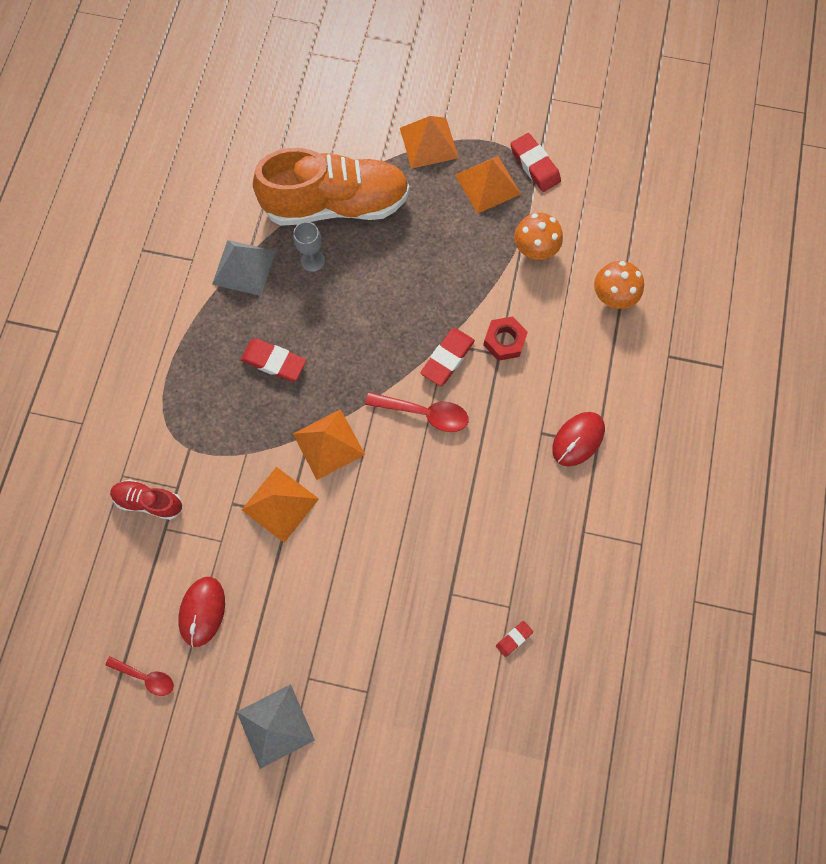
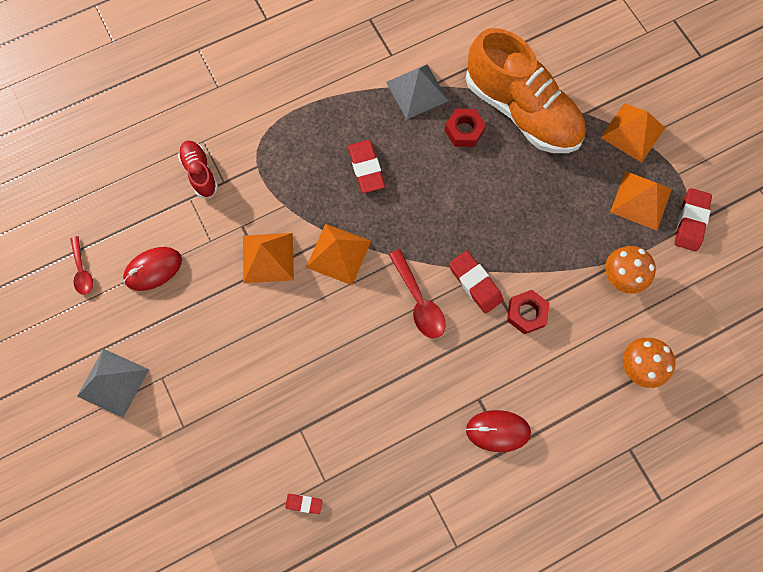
camera: 50 degrees right, 0 degrees up
(312, 260) = (464, 131): grey goblet -> red nut
(447, 358) = (475, 283): red eraser -> red eraser turned 60 degrees clockwise

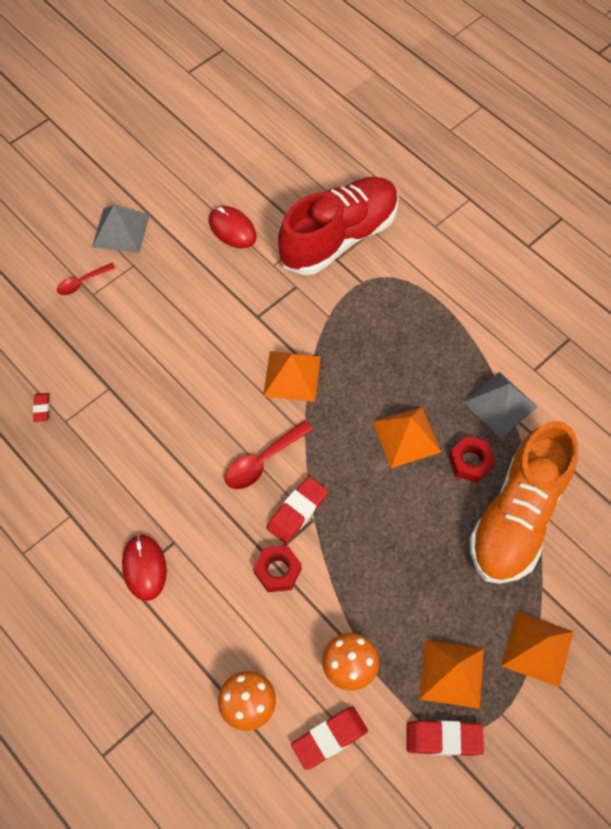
camera: 75 degrees right, 10 degrees down
(82, 271) = (216, 177): red spoon -> red spoon (82, 282)
(200, 172) = (339, 237): red shoe -> red shoe, size x2.21
(268, 257) = (270, 316): orange pyramid -> orange pyramid (406, 436)
(366, 168) = (393, 377): red eraser -> red eraser (329, 738)

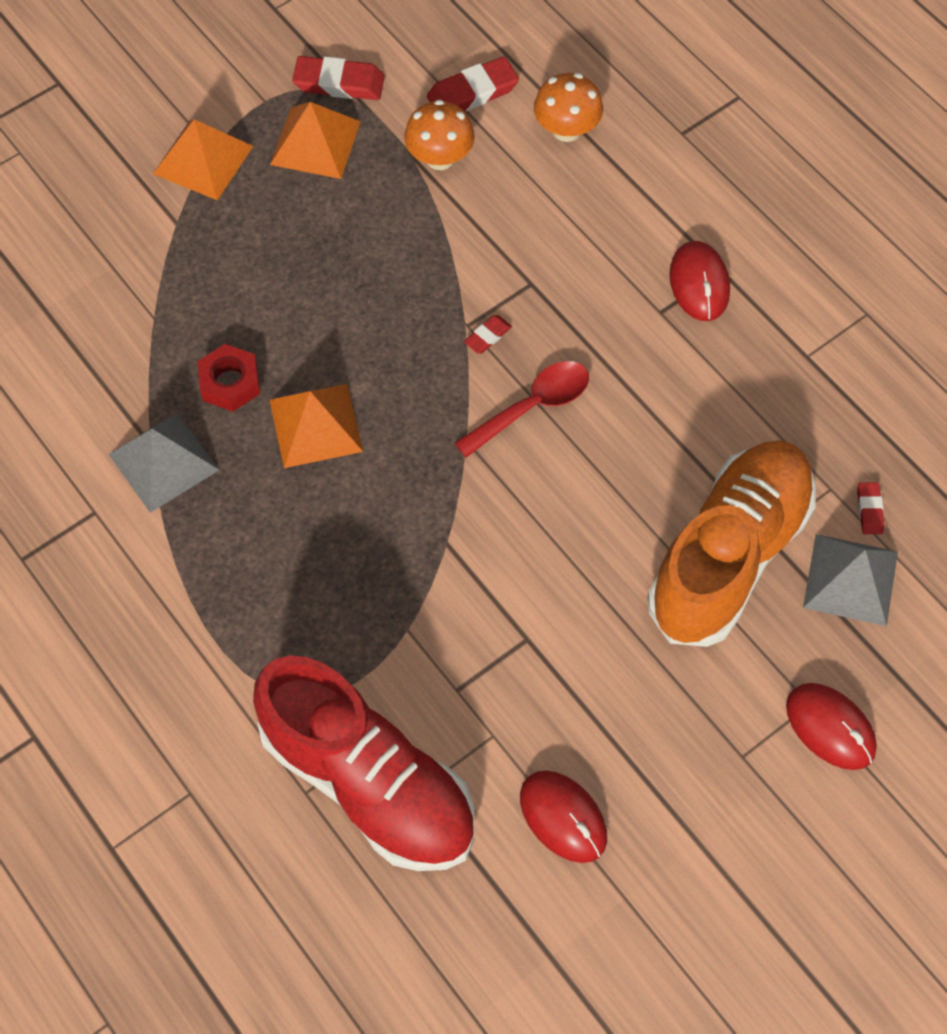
camera: 175 degrees left, 0 degrees up
(82, 282) = (830, 727): red spoon -> red mouse
(121, 230) = (770, 832): grey pyramid -> grey pyramid (850, 579)
(277, 571) = (520, 267): red nut -> none
(292, 376) = (478, 531): orange pyramid -> none
(297, 511) = (487, 336): red eraser -> red eraser, size x0.54
(339, 237) = (369, 782): red shoe -> red shoe turned 105 degrees counterclockwise
(517, 517) = (184, 307): orange shoe -> orange shoe (729, 555)

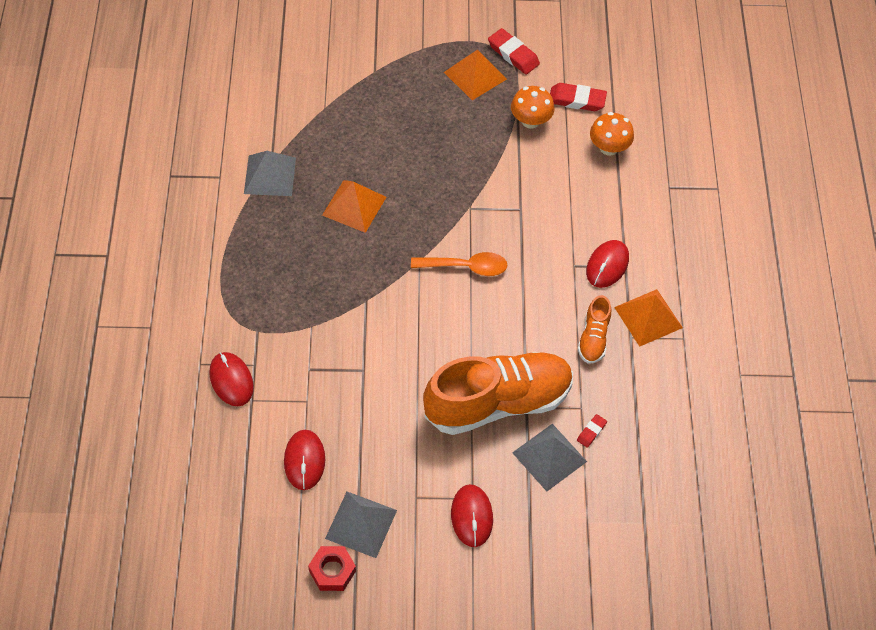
camera: 35 degrees right, 5 degrees down
(203, 159) = (413, 50): orange pyramid -> orange pyramid (648, 317)
(230, 383) = (332, 160): red nut -> red nut (332, 571)
(369, 782) = (231, 380): red shoe -> red mouse
(487, 336) = (475, 220): red eraser -> none
(532, 407) = (466, 267): red spoon -> orange spoon
(708, 845) = (361, 524): none -> grey pyramid
(766, 389) = (593, 338): none -> orange shoe

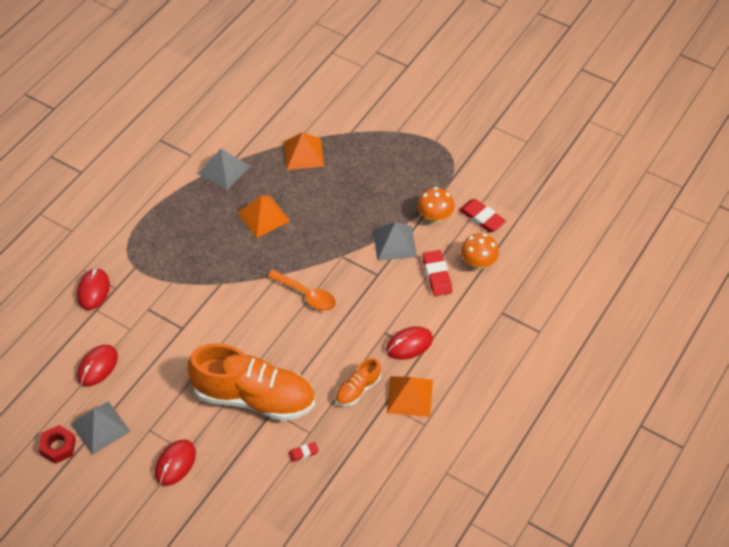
camera: 35 degrees right, 5 degrees down
(475, 75) = (420, 167): orange pyramid -> orange pyramid (303, 154)
(513, 54) = (460, 164): red eraser -> red eraser (437, 275)
(549, 457) = (260, 453): grey pyramid -> grey pyramid (394, 243)

